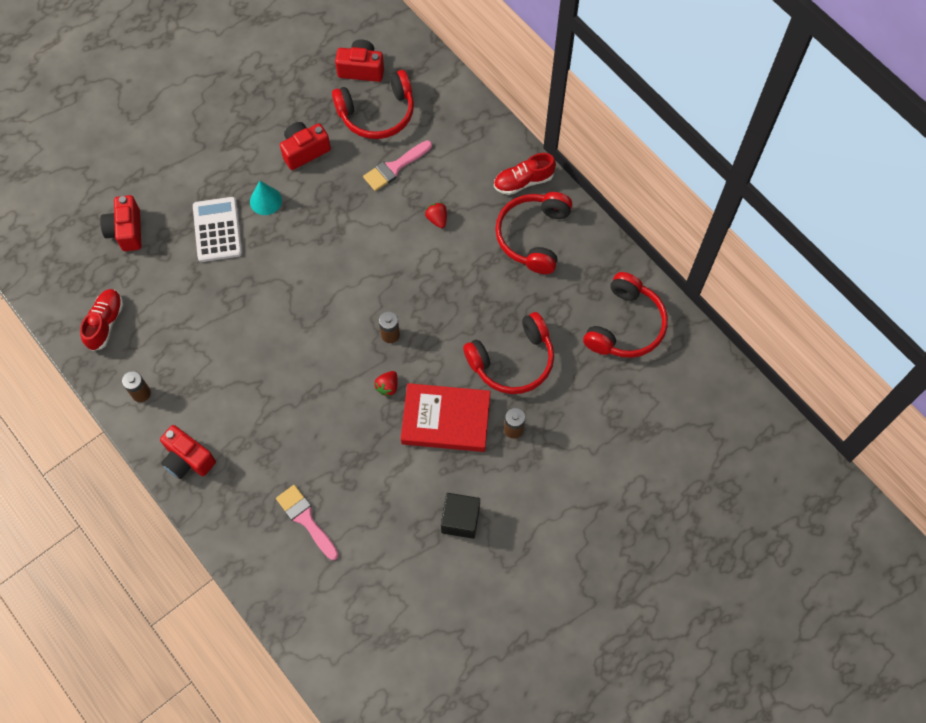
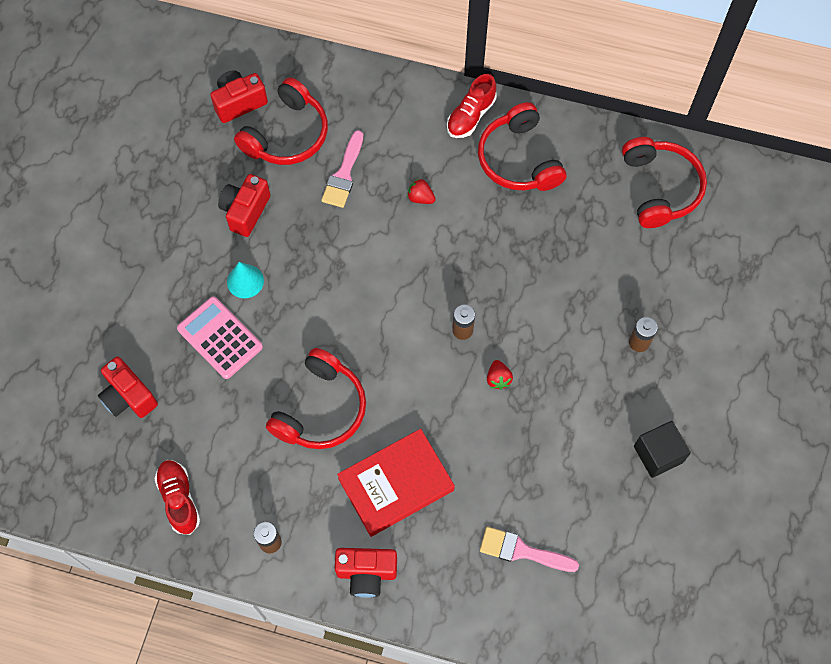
camera: 35 degrees left, 0 degrees up
(217, 230) = (220, 338): white calculator -> pink calculator
(446, 420) = (574, 374): red book -> red book (396, 484)
(513, 361) = (589, 282): red headphones -> red headphones (321, 409)

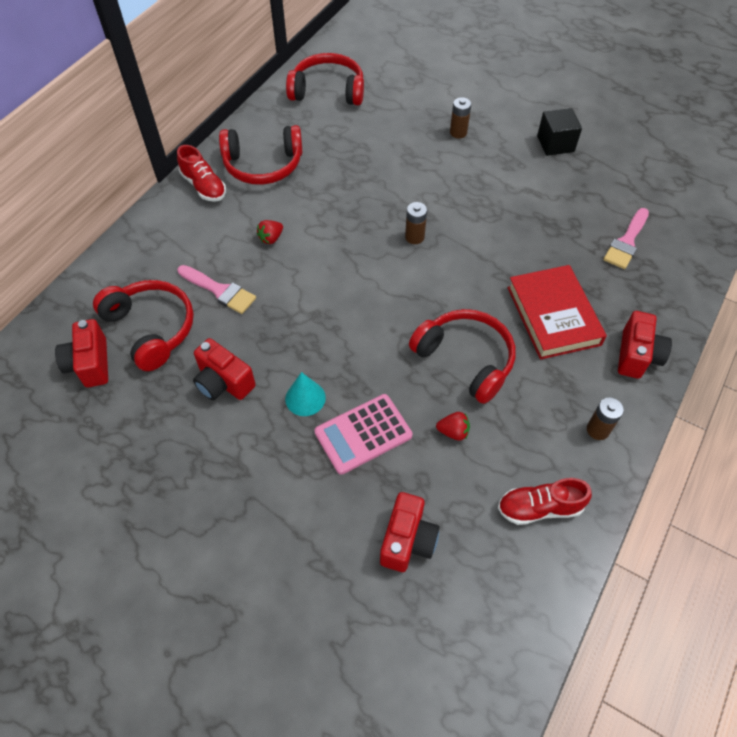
camera: 75 degrees left, 10 degrees down
(128, 396) = (407, 540): red camera -> red camera turned 45 degrees counterclockwise
(498, 379) = (467, 223): red strawberry -> red strawberry (453, 432)

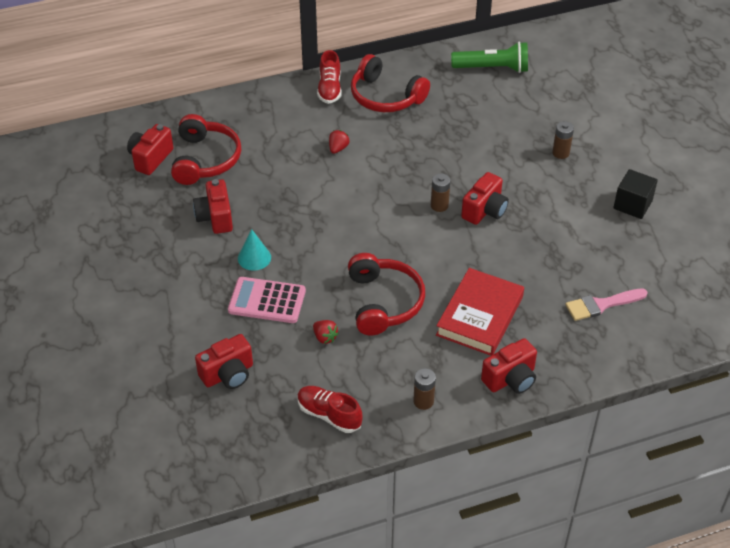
camera: 40 degrees right, 10 degrees down
(219, 290) = (270, 162): pink brush -> none
(271, 238) = (338, 148): red strawberry -> red strawberry turned 120 degrees clockwise
(328, 90) = (492, 68): red headphones -> green flashlight
(455, 218) = (484, 210): none -> red camera

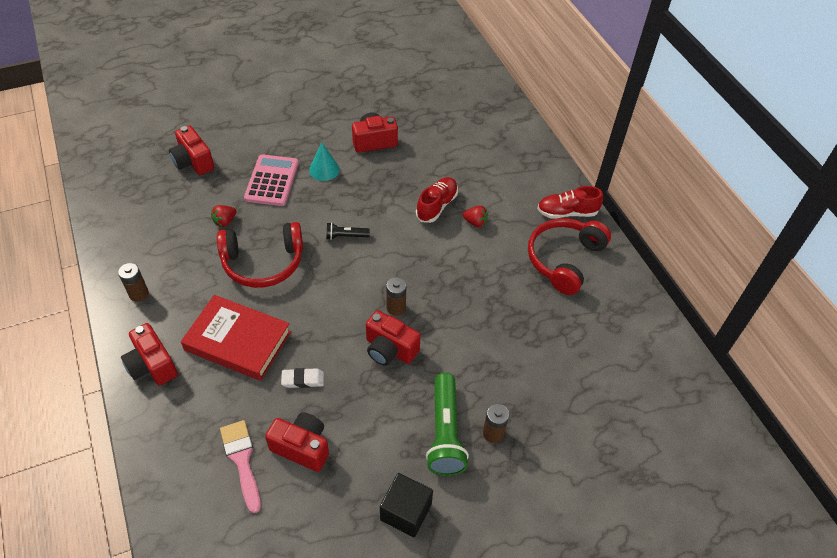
camera: 85 degrees right, 5 degrees up
(150, 158) = (446, 96): red camera -> red camera (302, 447)
(205, 159) = (448, 130): red headphones -> none
(329, 415) = (138, 227): red shoe -> red shoe (437, 206)
(351, 240) = (345, 236): none -> black flashlight
(492, 68) = (640, 364): green flashlight -> green flashlight (445, 433)
(519, 268) = (303, 380): none -> white eraser

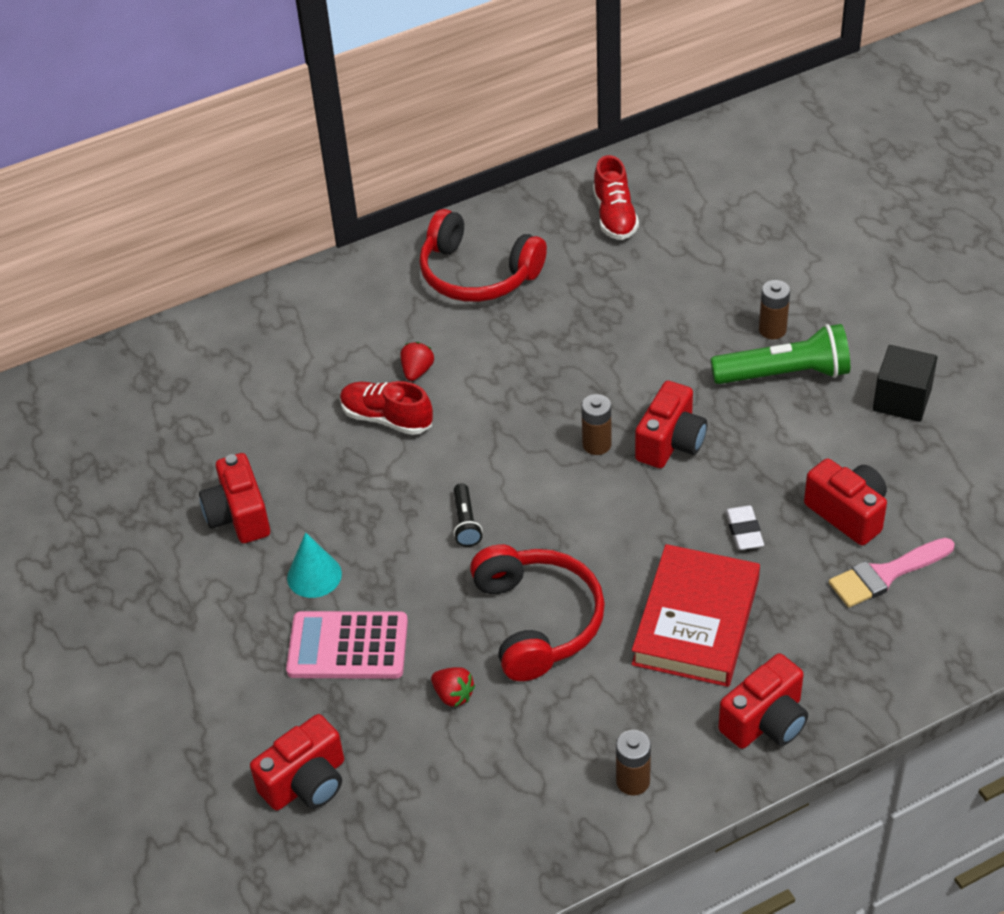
camera: 90 degrees left, 5 degrees down
(302, 447) = (847, 513): red camera -> red camera turned 120 degrees clockwise
(567, 212) = (385, 273): red shoe -> red shoe (614, 216)

